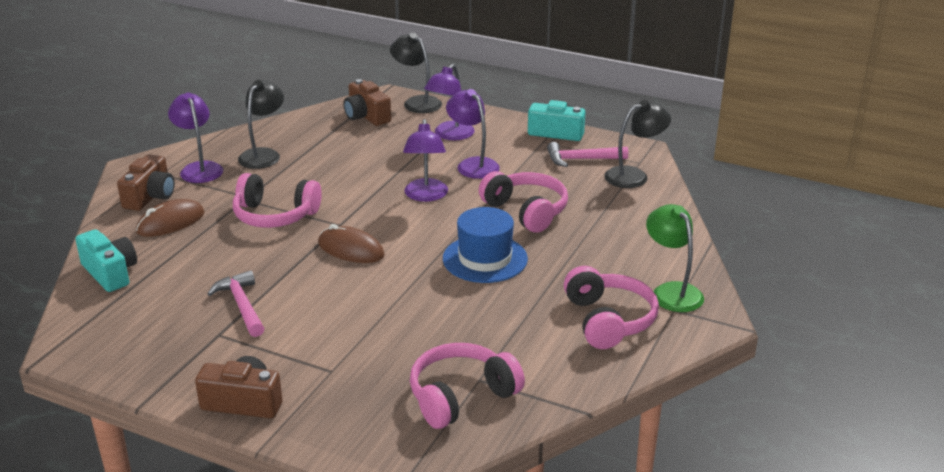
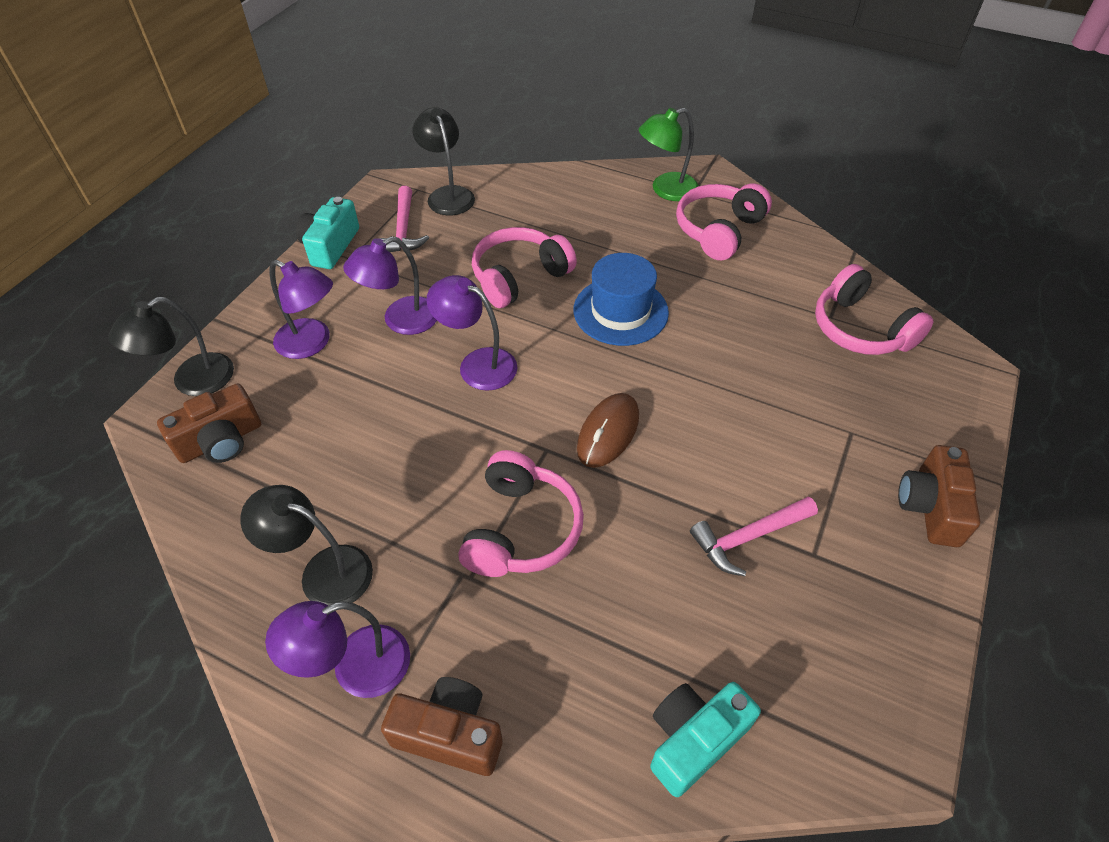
camera: 90 degrees left, 20 degrees up
(170, 222) = (539, 677): brown mouse -> none
(426, 196) = (477, 364): purple lamp -> purple lamp turned 150 degrees counterclockwise
(608, 320) = (719, 231): pink headphones -> pink headphones turned 45 degrees counterclockwise

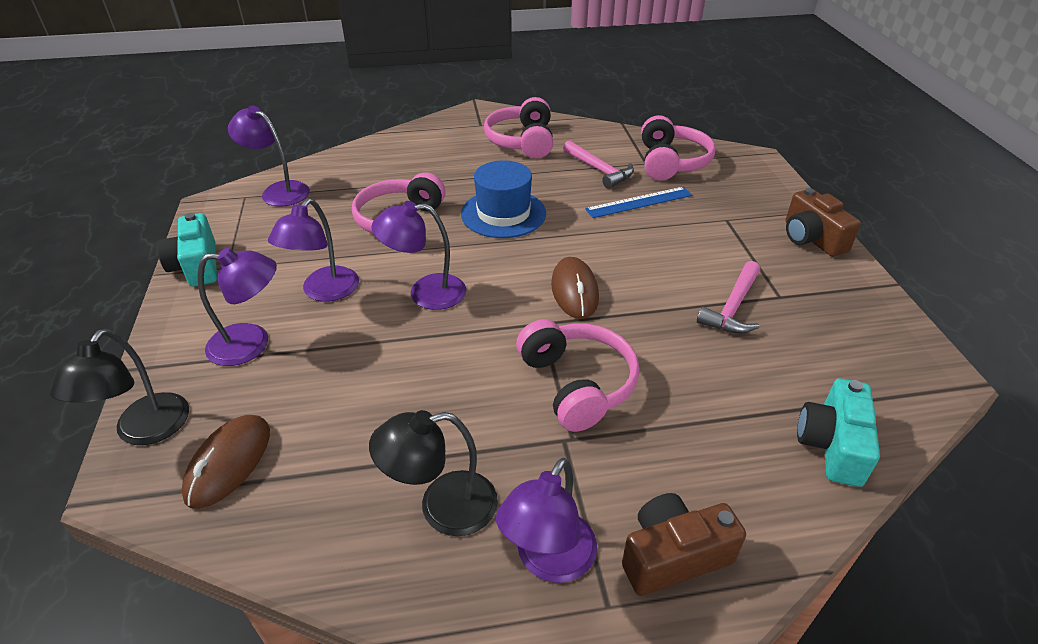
camera: 35 degrees left, 10 degrees down
(221, 441) = (229, 463): brown camera -> brown mouse
(403, 230) = (260, 228): pink hammer -> pink hammer (599, 170)
(448, 195) = (278, 191): black lamp -> purple lamp
(666, 190) = (459, 130): green lamp -> none
(772, 363) = (639, 202): none -> blue ruler
(860, 329) = (671, 162): pink headphones -> pink headphones turned 105 degrees counterclockwise

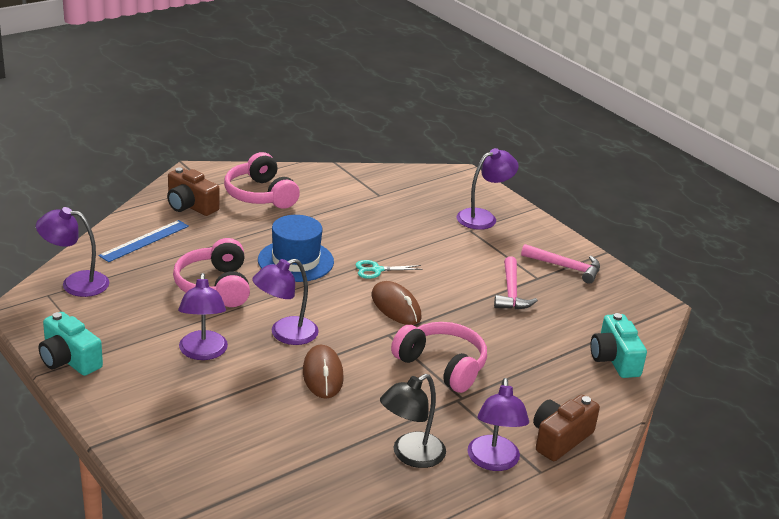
camera: 30 degrees left, 10 degrees down
(144, 431) = (160, 475): black lamp -> none
(229, 463) = (245, 474): brown mouse -> brown mouse (322, 375)
(251, 344) = (182, 402): purple lamp -> purple lamp (483, 217)
(584, 242) = (376, 270): none -> turquoise scissors
(599, 170) = (346, 209): pink hammer -> pink hammer (566, 267)
(639, 202) = (396, 229): blue ruler -> blue ruler (144, 241)
(671, 162) = (399, 191): pink headphones -> none
(811, 238) = (536, 232): brown camera -> brown camera (190, 206)

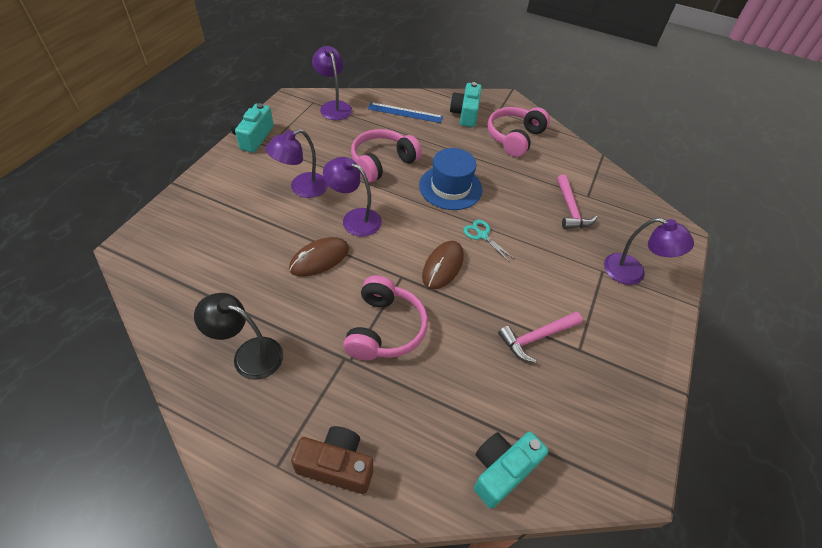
camera: 60 degrees right, 20 degrees up
(190, 206) = (465, 114): brown camera -> turquoise camera
(493, 462) = (271, 420): purple lamp -> none
(566, 267) = (620, 367): pink hammer -> pink hammer (570, 209)

